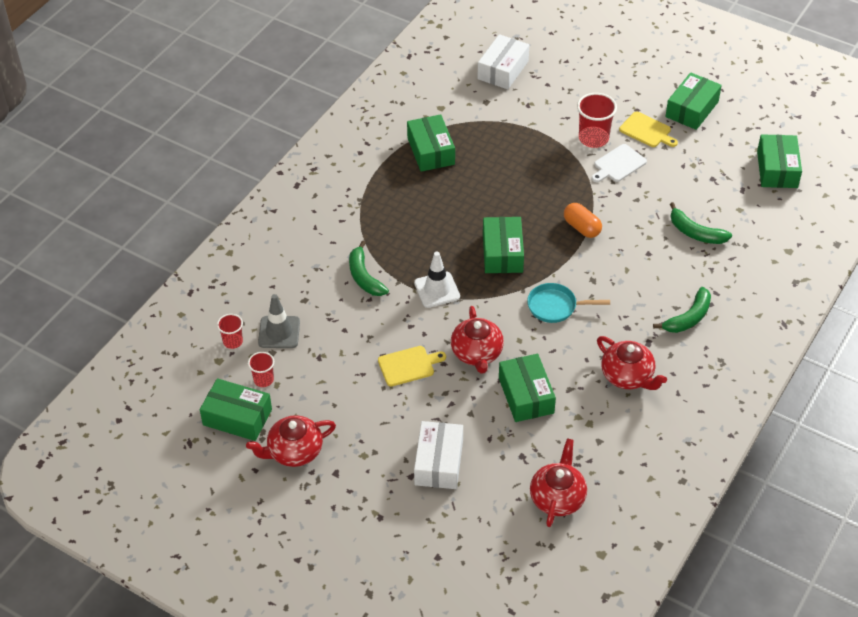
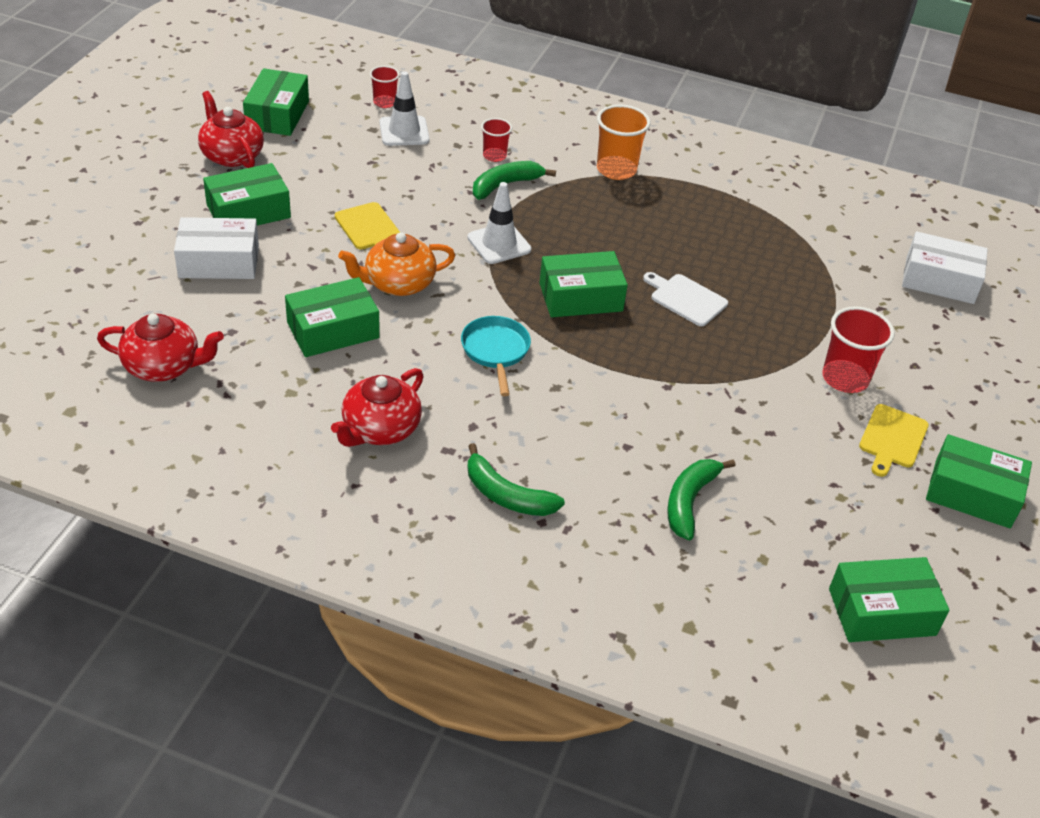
camera: 75 degrees right, 5 degrees down
(263, 380) = (332, 127): red cup -> red cup (494, 156)
(279, 332) = (404, 131): grey traffic cone -> white traffic cone
(354, 209) = (616, 170): none -> orange cup
(431, 151) = (744, 224): green box -> green box (248, 211)
(477, 353) = (398, 283): red teapot -> orange teapot
(582, 227) = (655, 372): orange capsule -> none
(618, 164) = (802, 407): white cutting board -> white cutting board (686, 299)

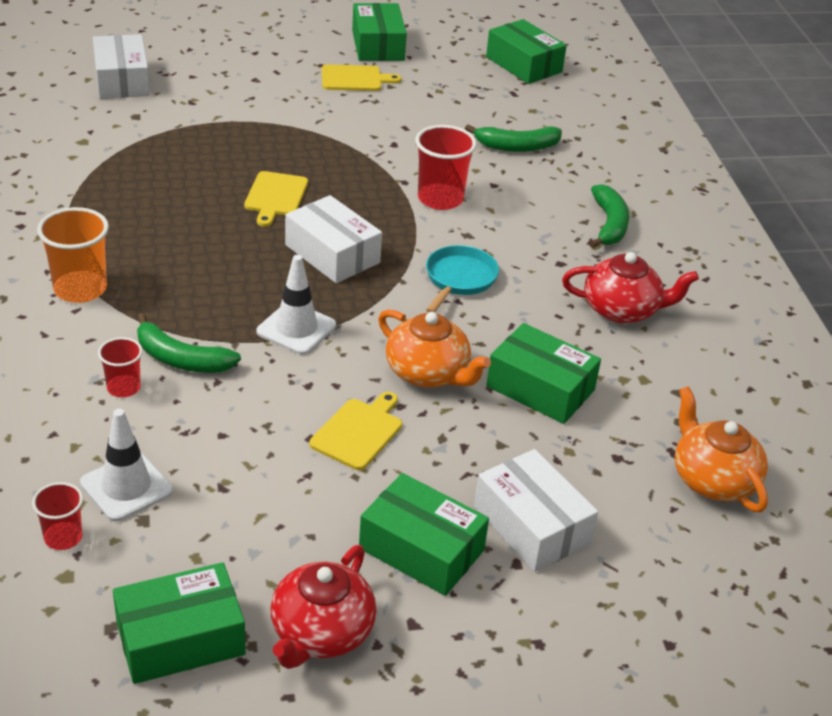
camera: 120 degrees left, 5 degrees down
(164, 366) = (712, 479): red teapot -> orange teapot
(496, 351) = (459, 279): turquoise pan -> turquoise pan turned 150 degrees clockwise
(580, 297) = (332, 254): green box -> white box
(686, 299) = (275, 196): white cutting board -> yellow cutting board
(845, 378) = (305, 105): red cup -> red cup (440, 199)

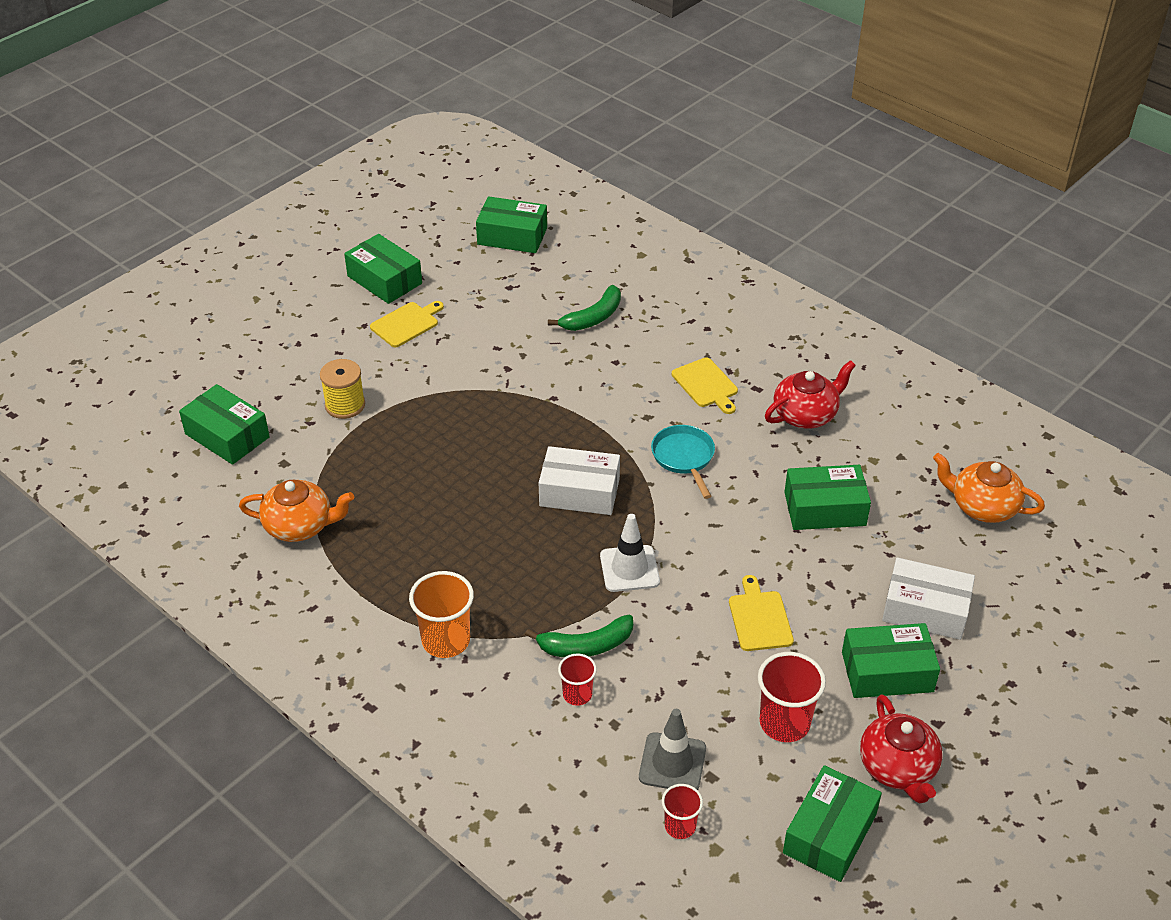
camera: 35 degrees left, 5 degrees up
(122, 80) = (227, 435): white box -> green box
(126, 487) = (672, 763): white traffic cone -> grey traffic cone
(232, 104) = (345, 405): none -> yellow spool
(275, 196) = (481, 469): yellow cutting board -> yellow cutting board (706, 385)
(428, 373) = (749, 544): orange teapot -> orange teapot (300, 526)
(440, 199) = (595, 397): red cup -> red cup (784, 723)
(609, 225) = (725, 349): green banana -> none

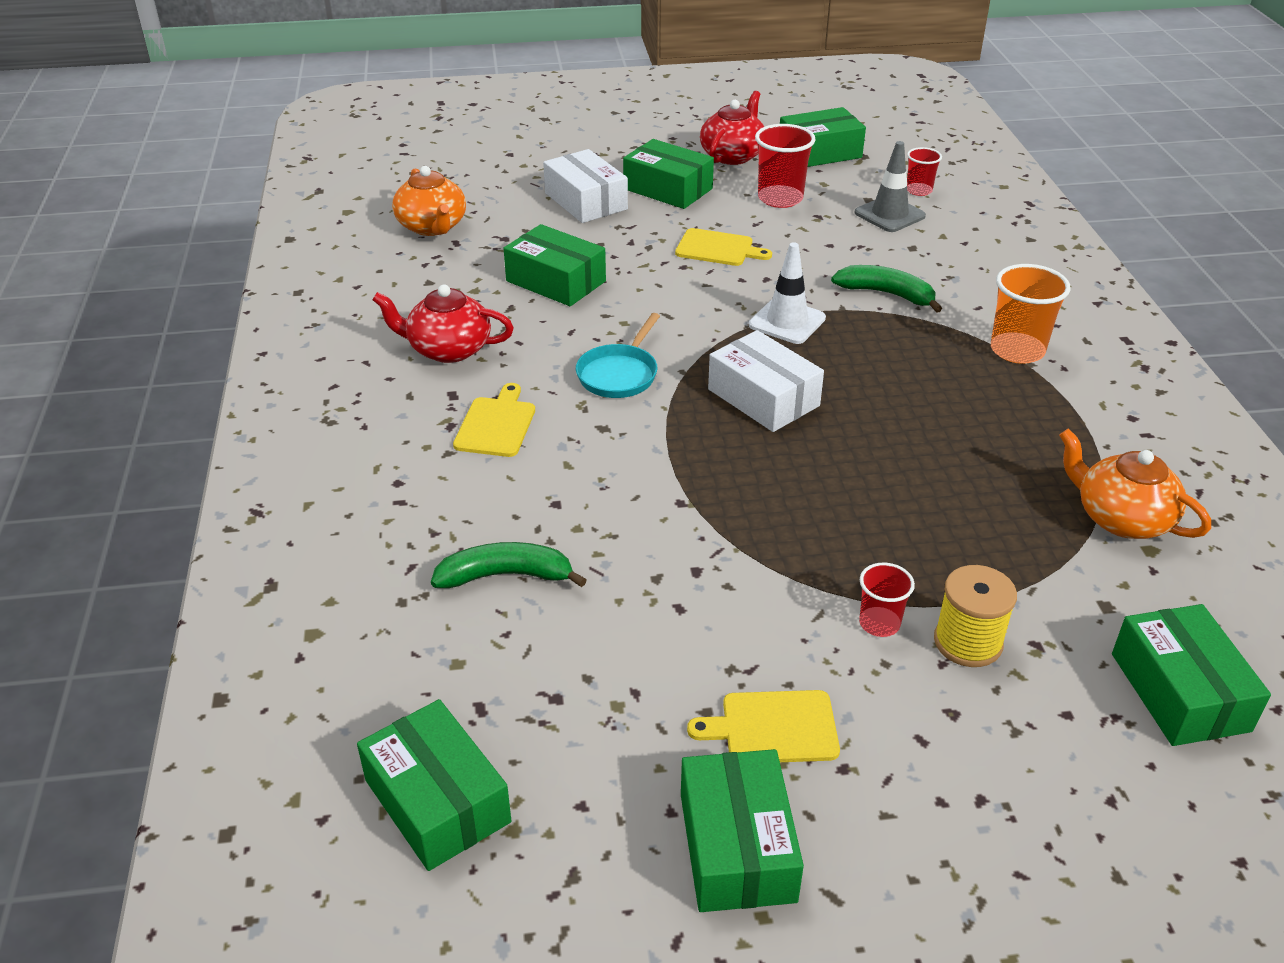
camera: 140 degrees left, 5 degrees down
(577, 694) = (926, 272): red cup -> red cup (879, 623)
(759, 618) = (718, 248): yellow cutting board -> yellow cutting board turned 105 degrees counterclockwise

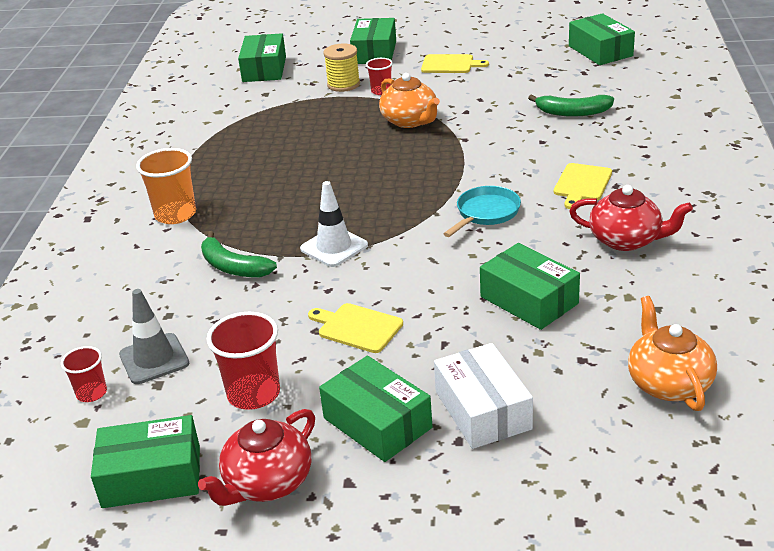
camera: 165 degrees left, 5 degrees down
(737, 847) = (478, 40): green box -> green box (374, 52)
(763, 397) = (384, 192): white box -> none
(1121, 518) = (218, 123): orange teapot -> orange teapot (410, 121)

